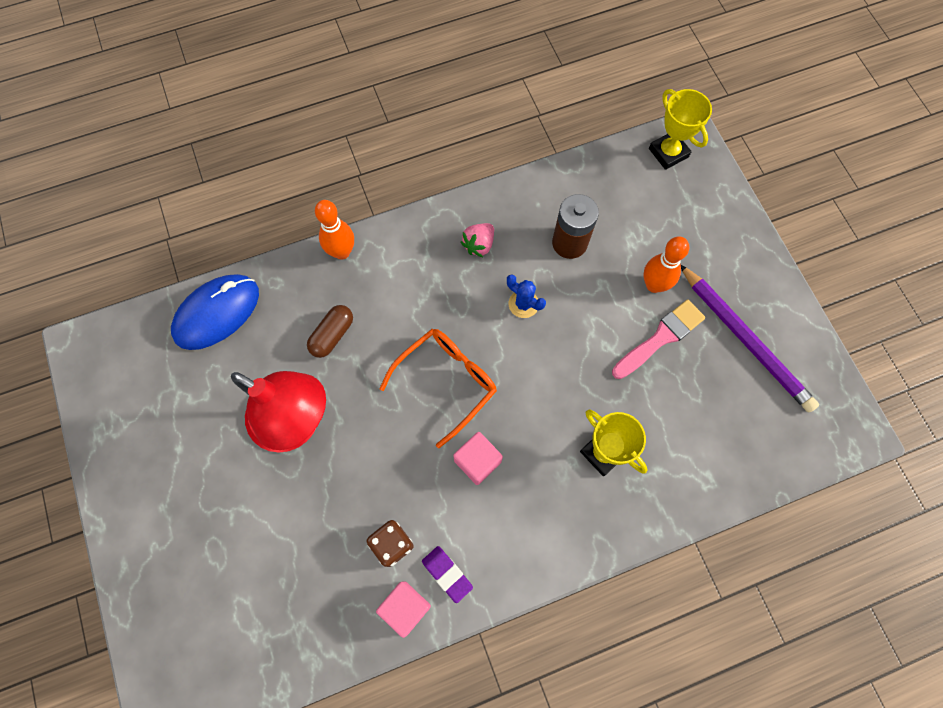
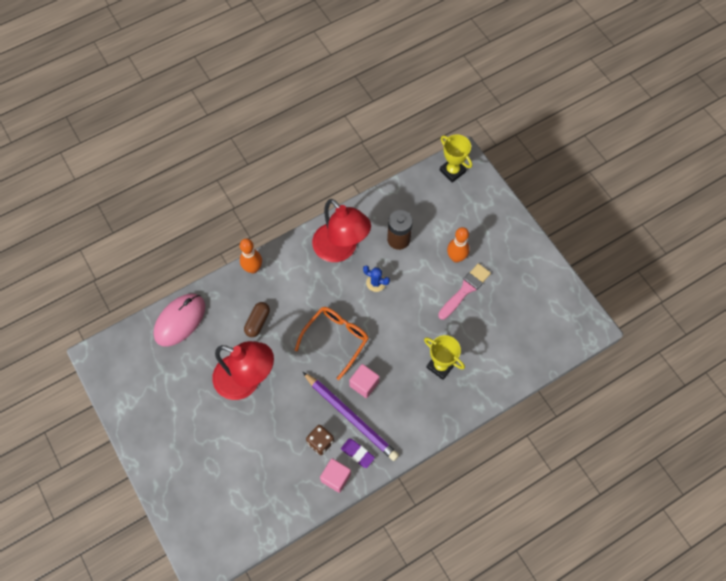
camera: 10 degrees left, 5 degrees down
(217, 313) = (180, 320): blue mouse -> pink mouse
(479, 245) = (341, 250): pink strawberry -> red lamp
(745, 339) = (517, 282): purple pencil -> purple pencil (350, 417)

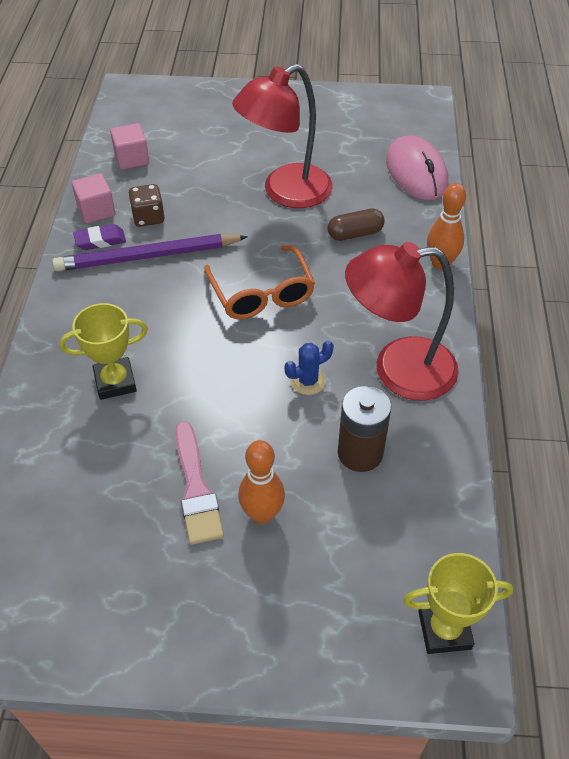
camera: 125 degrees right, 15 degrees down
(257, 322) = (355, 234): brown capsule -> brown capsule turned 75 degrees counterclockwise
(364, 384) = (175, 289): pink cube -> pink cube (132, 159)

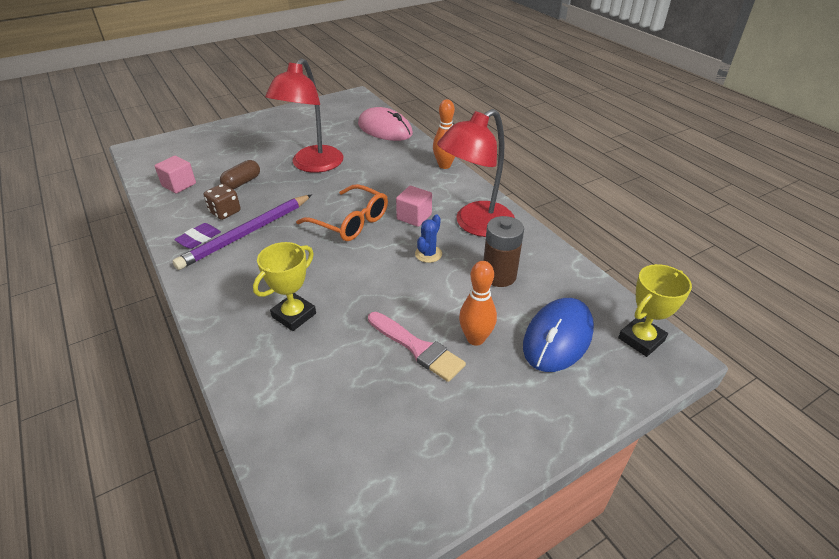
camera: 35 degrees left, 10 degrees down
(96, 210) = (178, 223): pink cube -> pink cube (414, 217)
(350, 567) = (558, 337): none -> blue mouse
(355, 234) = (379, 170): brown capsule -> brown capsule (242, 182)

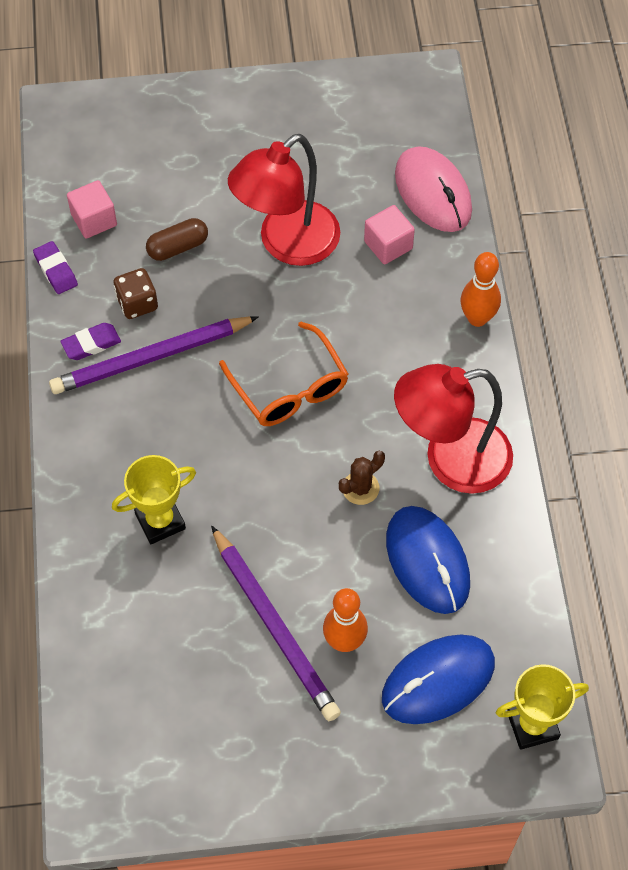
camera: 25 degrees right, 20 degrees up
(159, 212) = (56, 270): none -> purple eraser
(414, 217) = (377, 411): pink cube -> pink cube (388, 245)
(417, 348) = (274, 626): pink brush -> purple pencil
(428, 254) = (360, 488): blue cactus -> brown cactus
(499, 276) = (427, 561): brown battery -> blue mouse

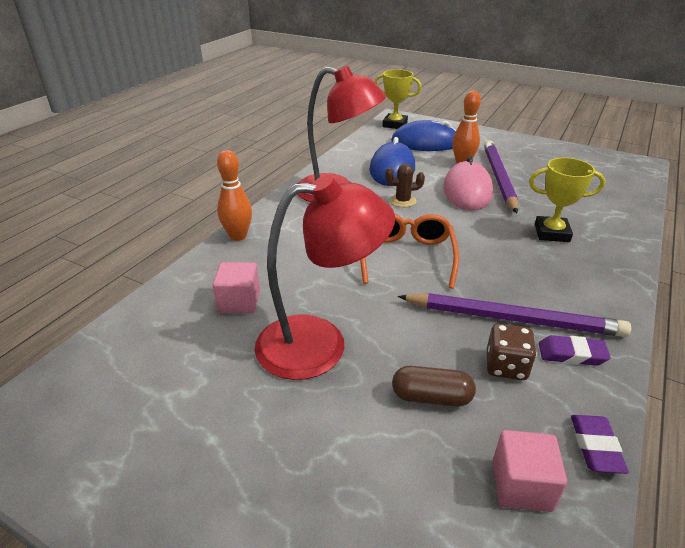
camera: 145 degrees left, 25 degrees down
(433, 192) = (155, 319): pink mouse -> pink mouse (467, 191)

